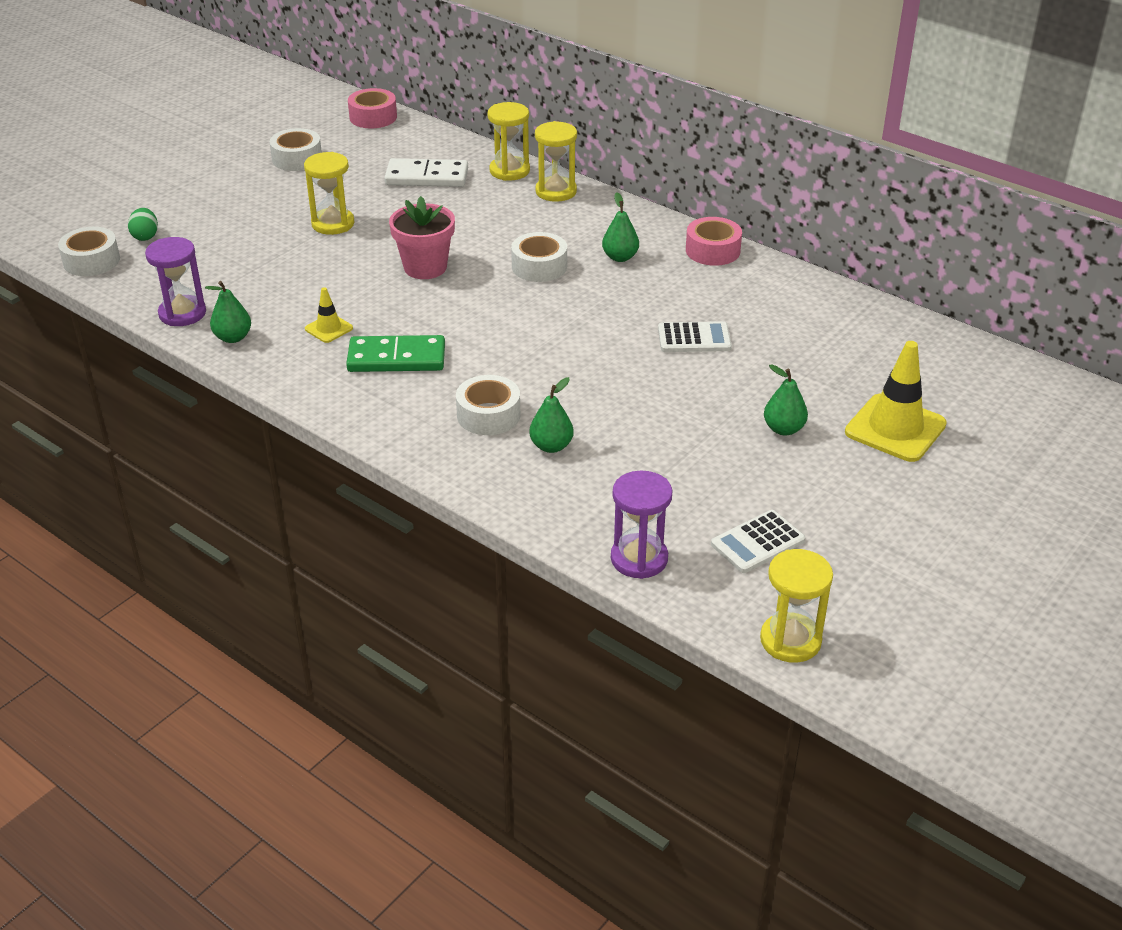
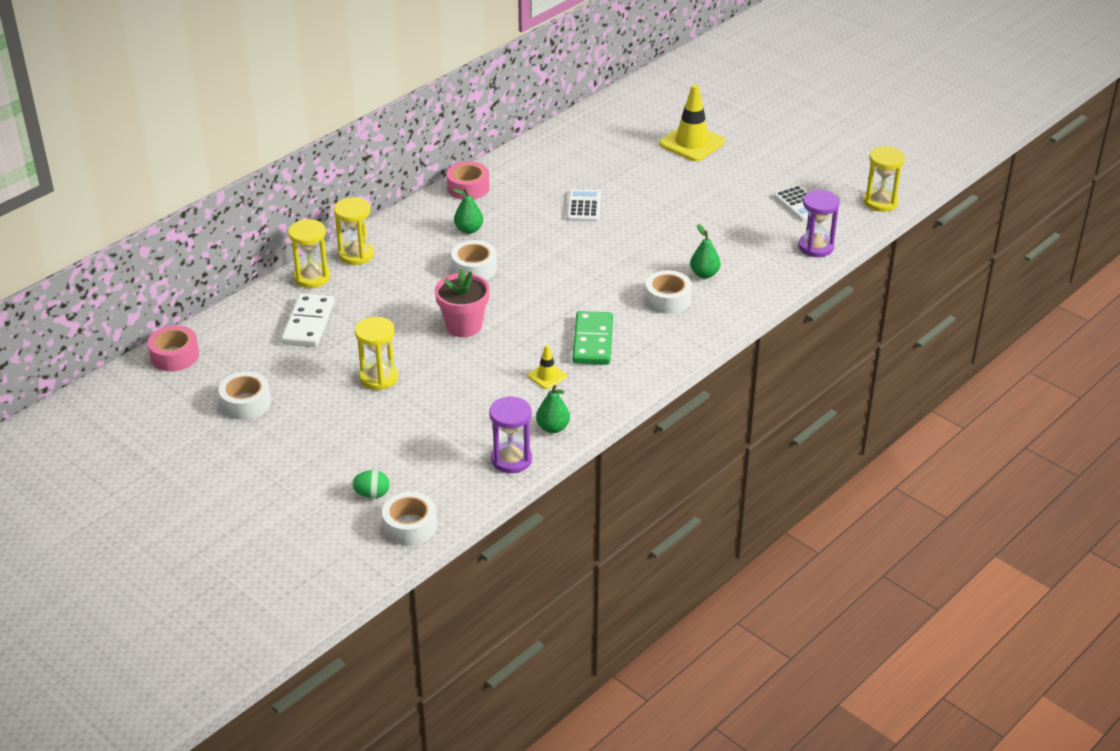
camera: 85 degrees left, 0 degrees up
(783, 429) = (690, 182): green pear -> none

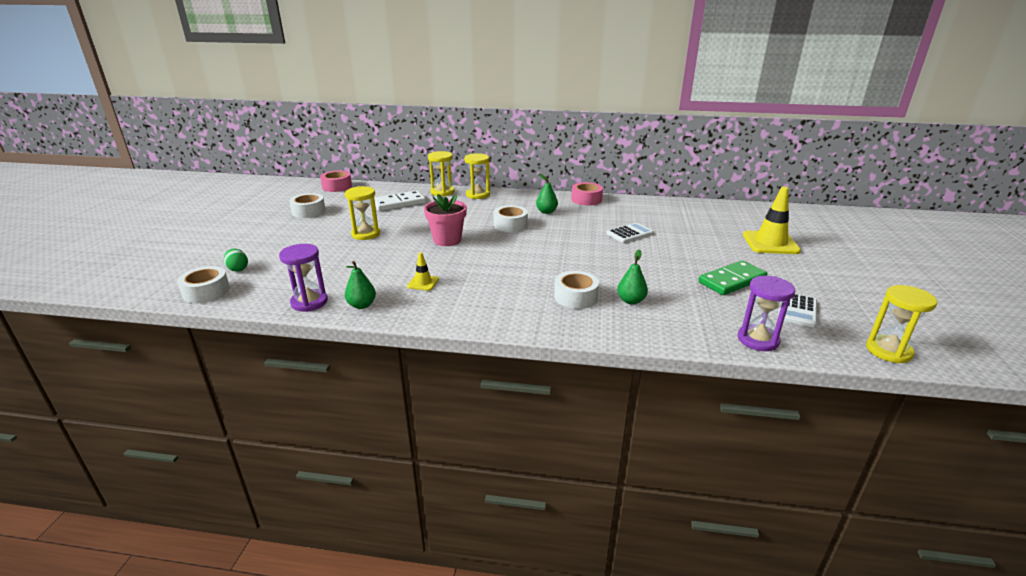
camera: 55 degrees right, 10 degrees down
(593, 341) = (484, 285): green domino -> green domino (732, 281)

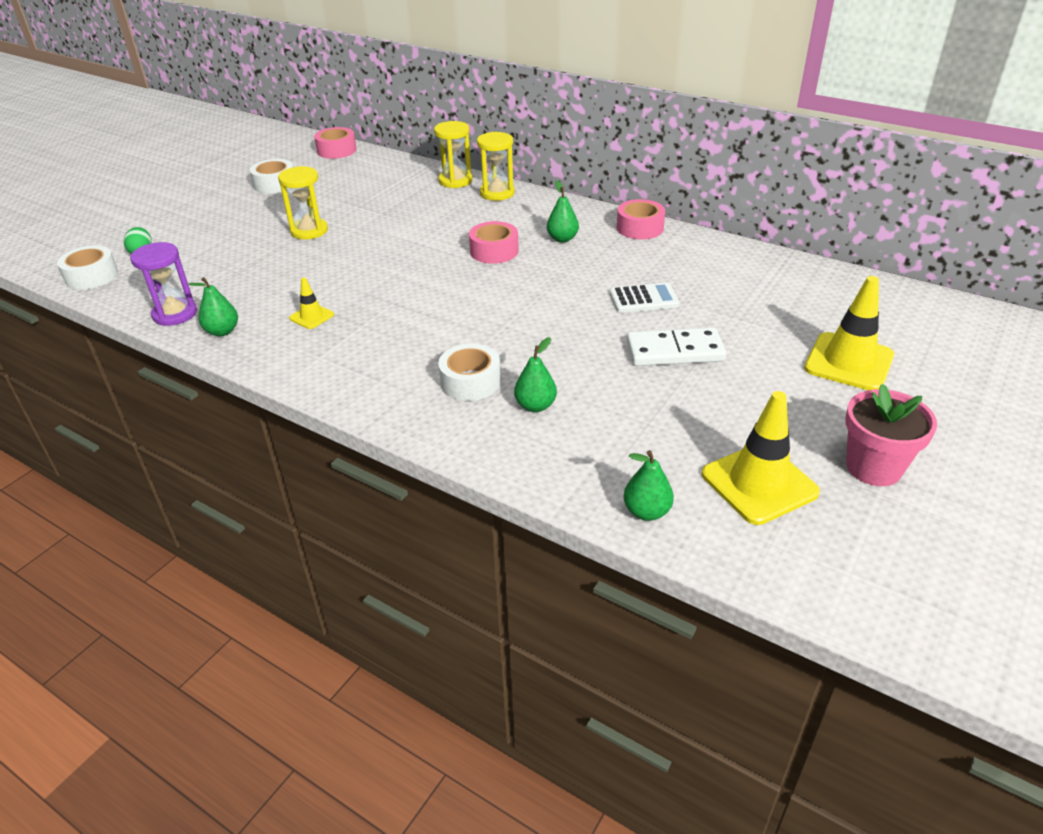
camera: 25 degrees right, 10 degrees up
(399, 203) = (386, 190): white domino -> white domino (675, 351)
(447, 240) = (394, 259): pink flower pot -> pink flower pot (873, 467)
(510, 225) = (494, 251): white tape -> pink tape
(732, 281) = (713, 411): green domino -> none
(758, 340) = (646, 511): purple hourglass -> green pear
(797, 310) = (759, 483): white calculator -> yellow traffic cone
(888, 351) = (826, 587): yellow hourglass -> none

